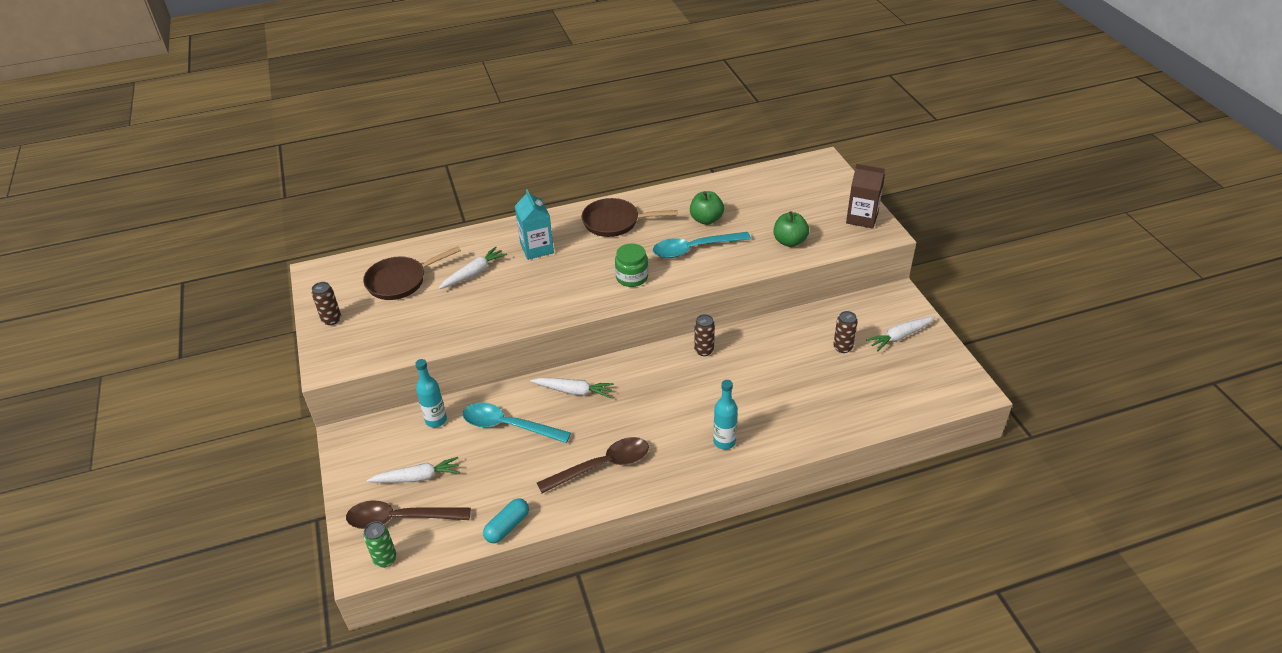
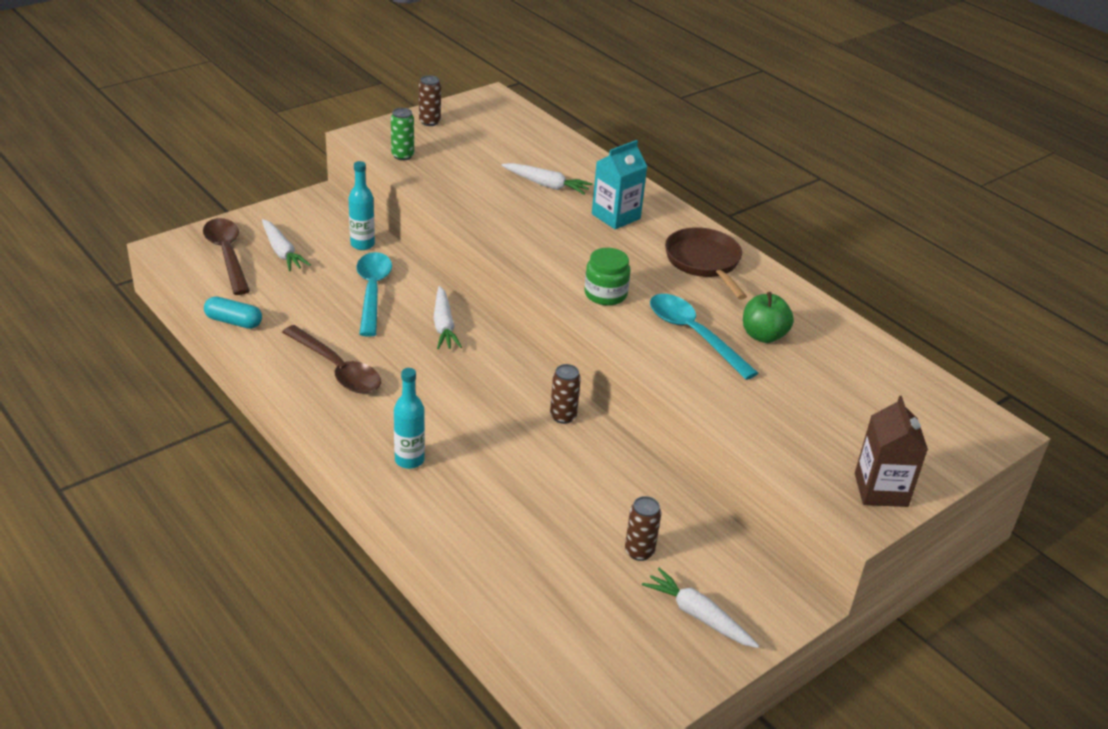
camera: 65 degrees right, 5 degrees down
(385, 559) = (176, 258): green can -> green can (402, 156)
(400, 281) = (508, 145): brown pan -> none
(789, 241) = (769, 419): green apple -> none

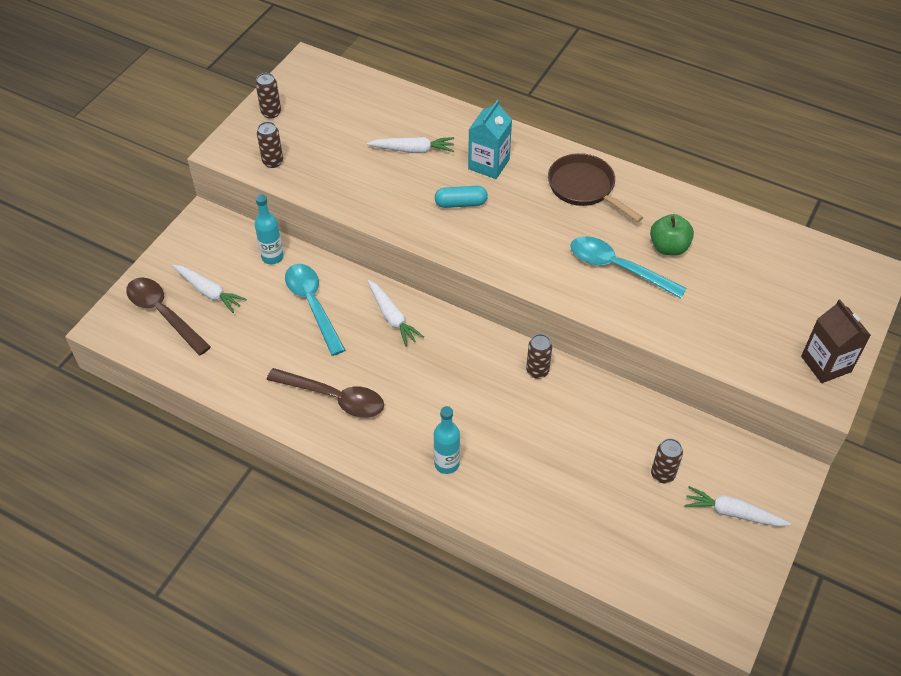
camera: 20 degrees left, 15 degrees up
(234, 321) = (217, 383): turquoise capsule -> turquoise capsule (461, 203)
(402, 156) = (273, 162): green can -> brown can
(605, 294) = (528, 252): green jar -> none

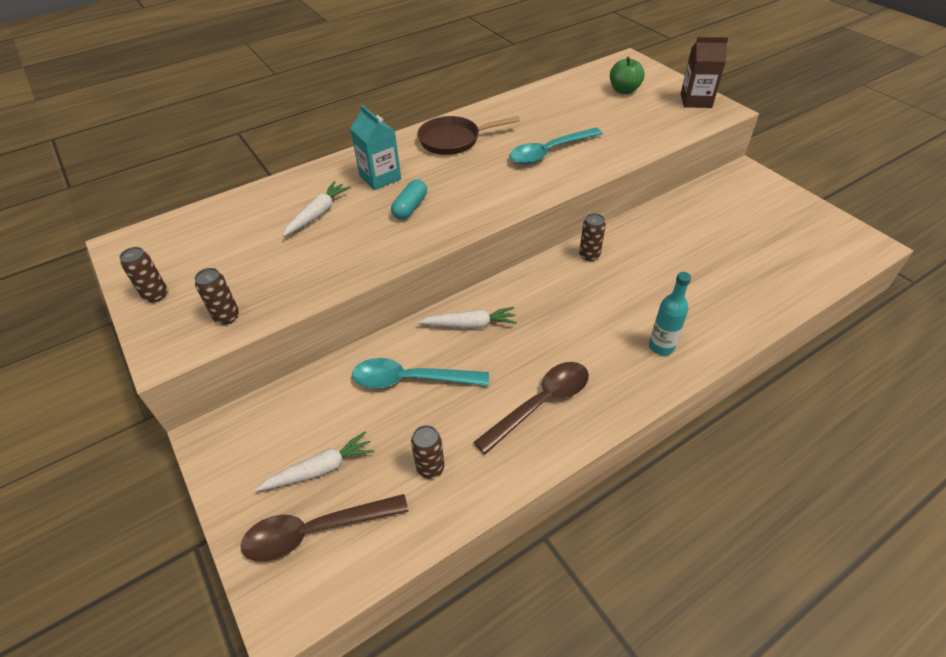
camera: 60 degrees left, 5 degrees down
(272, 257) = (320, 391): turquoise bottle -> none
(662, 474) = (724, 227): brown can -> brown can (430, 468)
(668, 247) = (546, 124): green apple -> green apple (624, 90)
(733, 513) = (771, 207): white carrot -> none

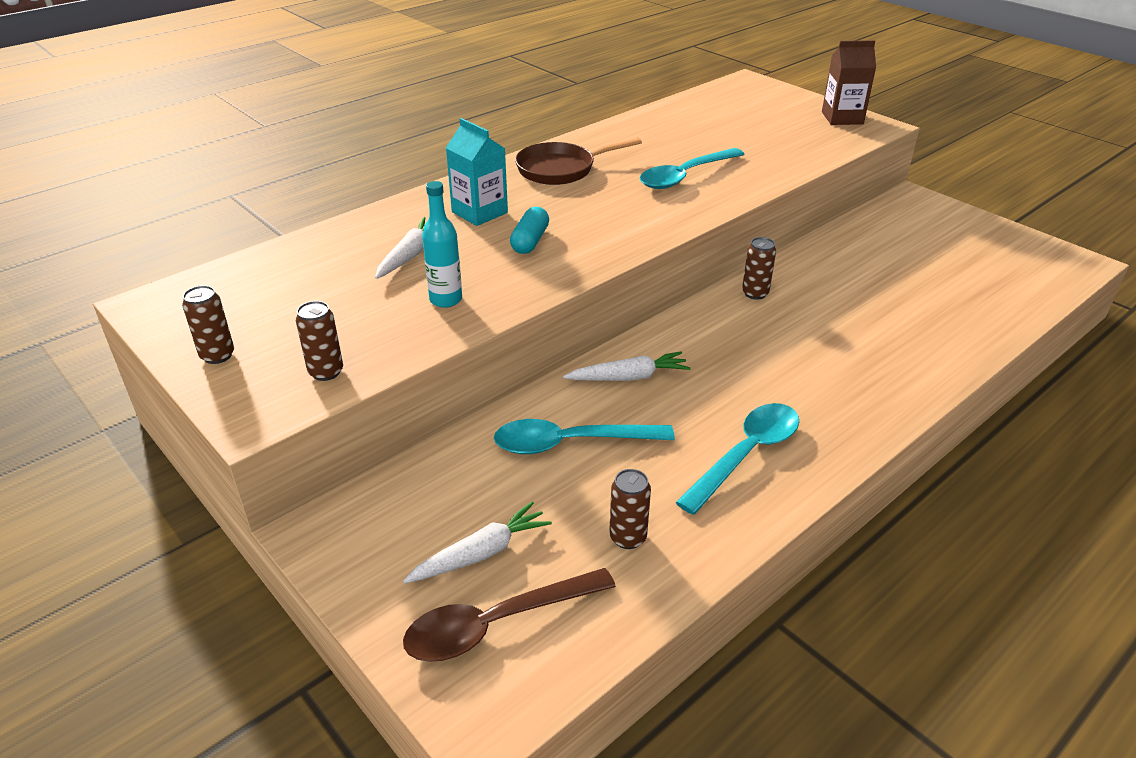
camera: 10 degrees left, 10 degrees down
(540, 403) = (746, 454): brown spoon -> turquoise spoon
(624, 90) = (753, 111): green apple -> none
(661, 347) = (873, 382): turquoise bottle -> turquoise bottle (446, 300)

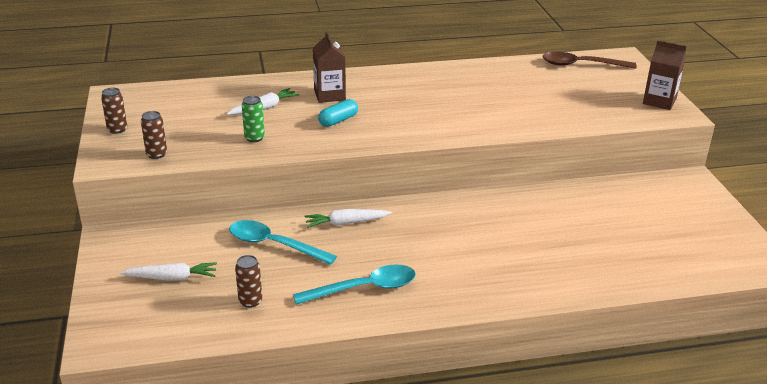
camera: 30 degrees right, 5 degrees down
(446, 300) = (254, 138): turquoise bottle -> green can
(479, 212) = (329, 95): turquoise carton -> brown carton
(496, 624) = (145, 311): brown spoon -> brown spoon (581, 65)
(560, 169) = (410, 83): brown pan -> none
(628, 377) = (346, 223): white carrot -> white carrot turned 150 degrees clockwise
(685, 176) = (485, 109): turquoise spoon -> none
(755, 293) = (485, 203): brown can -> none

